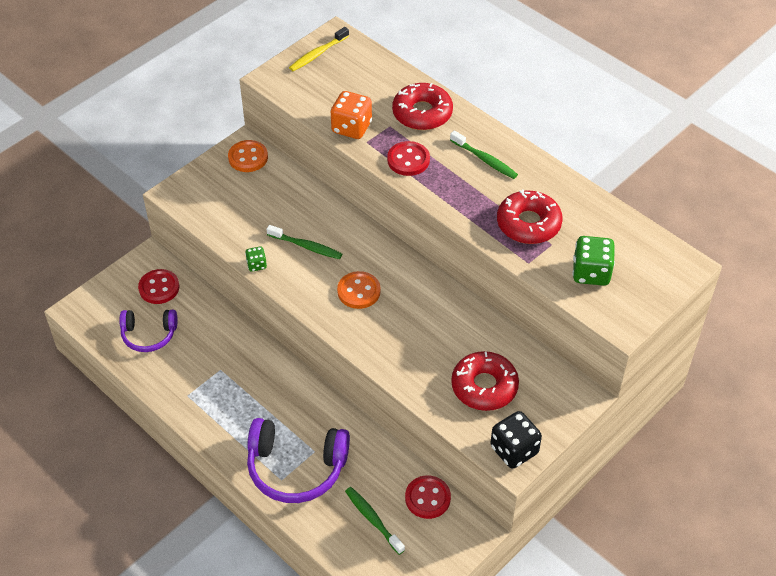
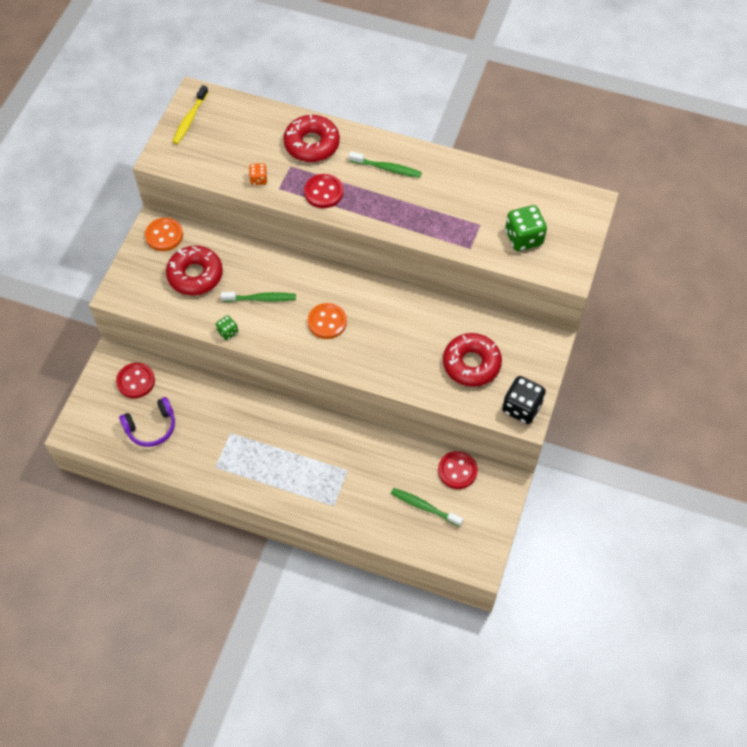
camera: 25 degrees left, 10 degrees up
(296, 468) = (340, 491): purple headphones -> none
(351, 127) = (258, 179): orange dice -> orange dice, size x0.53
(528, 224) = (452, 213): red donut -> red donut (195, 275)

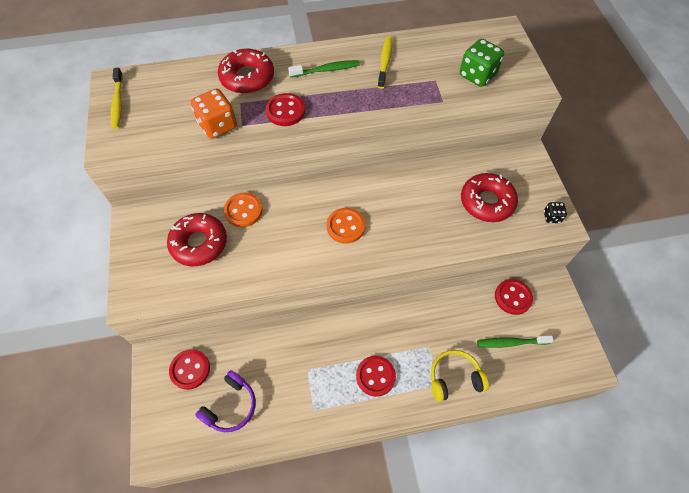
camera: 30 degrees left, 0 degrees up
(164, 235) = (147, 222): orange button -> orange button (243, 211)
(228, 332) = (262, 280): green dice -> none
(258, 179) = (218, 125): orange dice -> orange dice, size x1.89
(261, 299) = (274, 235): green toothbrush -> none
(284, 469) = (375, 376): none -> red button
(351, 507) = (454, 378): none -> yellow headphones
(447, 184) = (385, 62): none -> yellow toothbrush
(521, 408) = (551, 217): black dice -> black dice, size x0.53

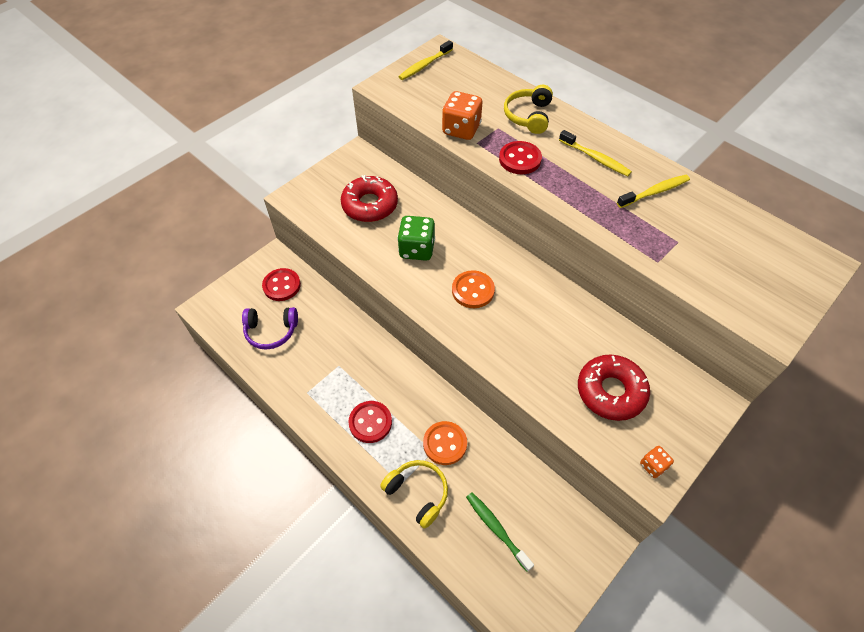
camera: 55 degrees right, 5 degrees down
(243, 211) = (423, 212): orange button -> orange button (445, 444)
(247, 78) = (528, 116): red donut -> yellow headphones
(326, 70) = (595, 158): green toothbrush -> yellow toothbrush
(477, 75) = (726, 272): green dice -> green dice (417, 249)
(512, 297) = (550, 503): red button -> none
(551, 217) = (653, 466): black dice -> orange dice

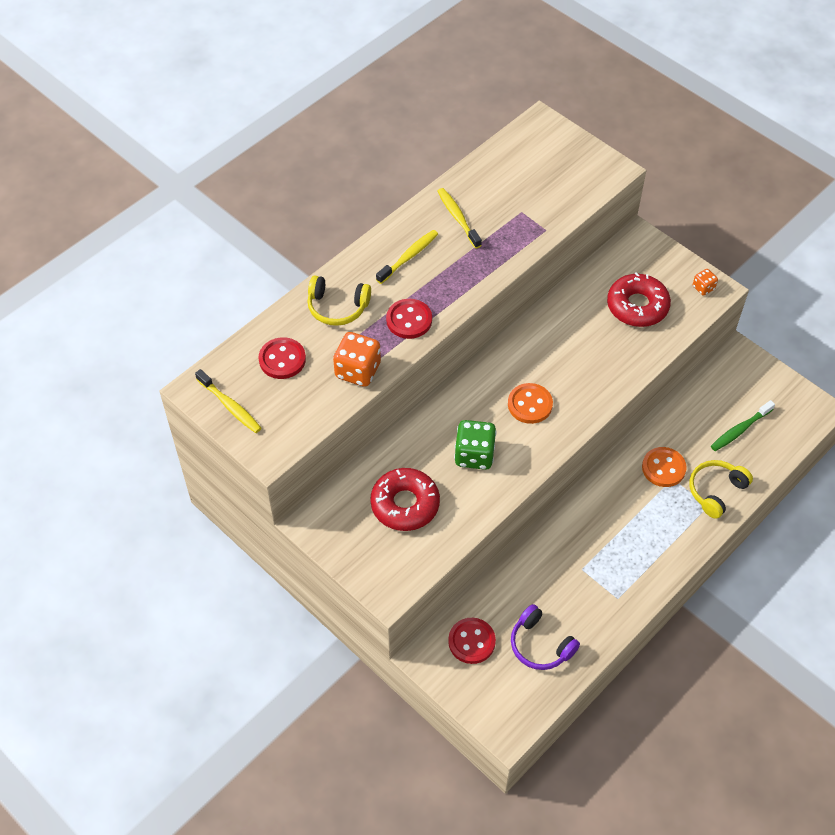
camera: 90 degrees left, 0 degrees up
(271, 331) = (540, 645): purple headphones -> purple headphones turned 135 degrees clockwise
(370, 422) = (647, 534): red button -> red button (282, 359)

